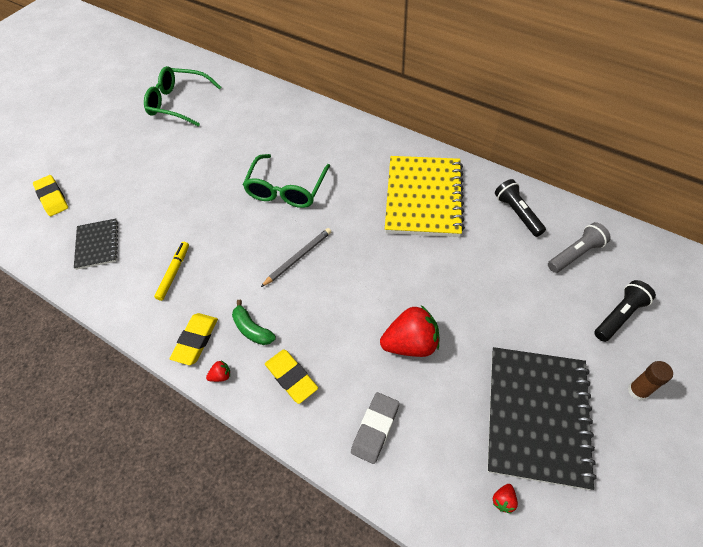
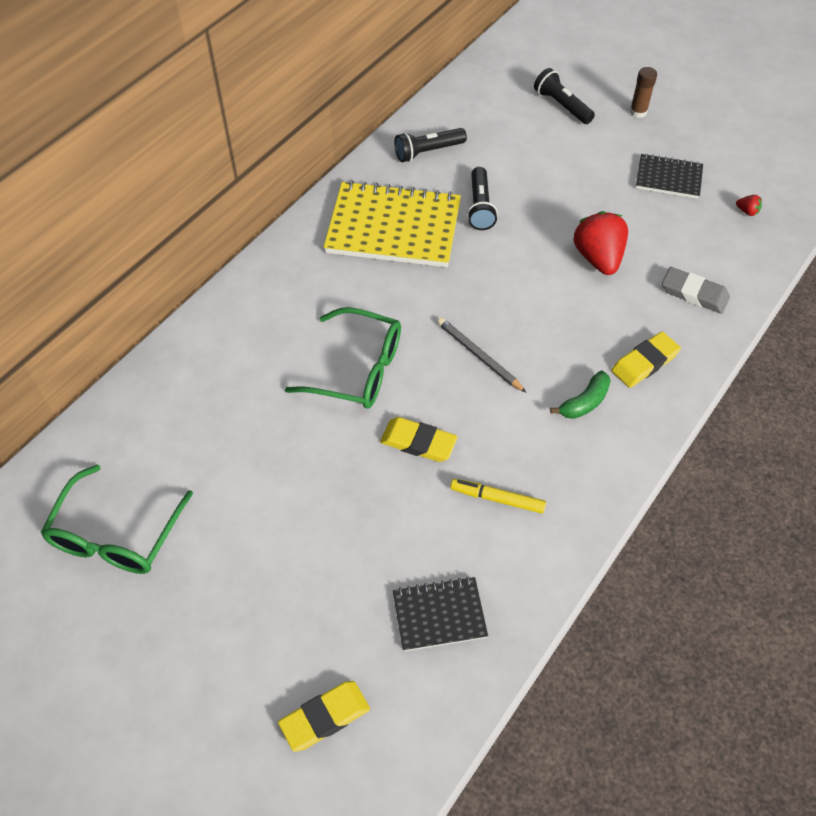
camera: 90 degrees left, 0 degrees up
(196, 340) = (602, 462): yellow eraser -> yellow eraser (418, 442)
(221, 376) = (648, 431): red strawberry -> none
(458, 252) = (480, 207): none -> black flashlight
(537, 416) = (668, 178): black notebook -> black notebook, size x0.53
(575, 254) = (487, 119): grey flashlight -> none

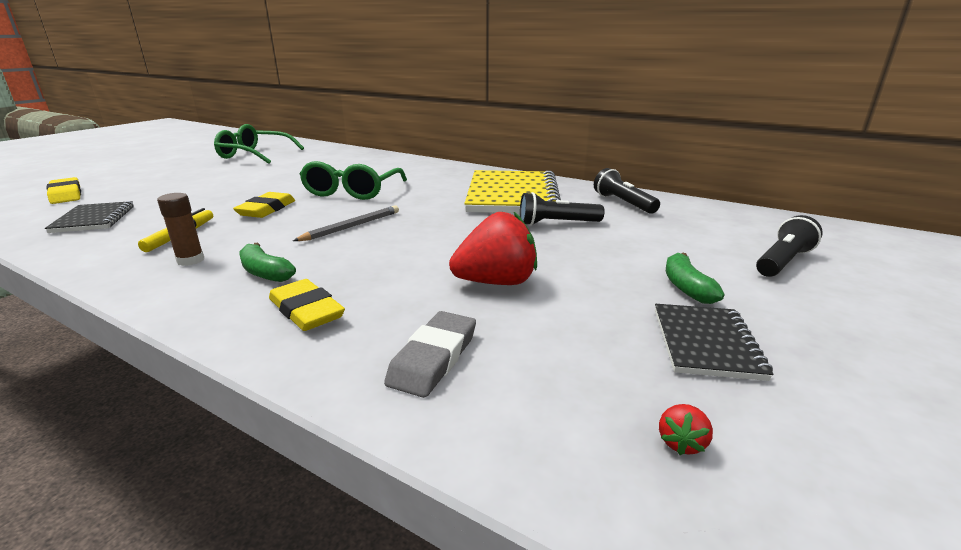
camera: 85 degrees right, 30 degrees down
(602, 164) = (686, 287): none -> green banana
(638, 112) = (851, 318): brown glue stick -> brown glue stick (190, 260)

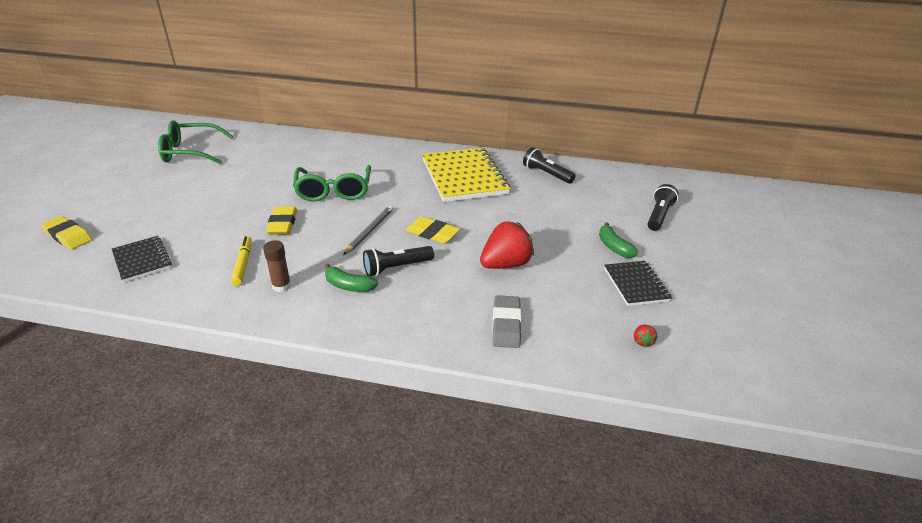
camera: 20 degrees left, 10 degrees up
(306, 310) = (407, 309): yellow eraser -> yellow eraser (432, 233)
(557, 223) = (513, 203): black flashlight -> black flashlight (396, 268)

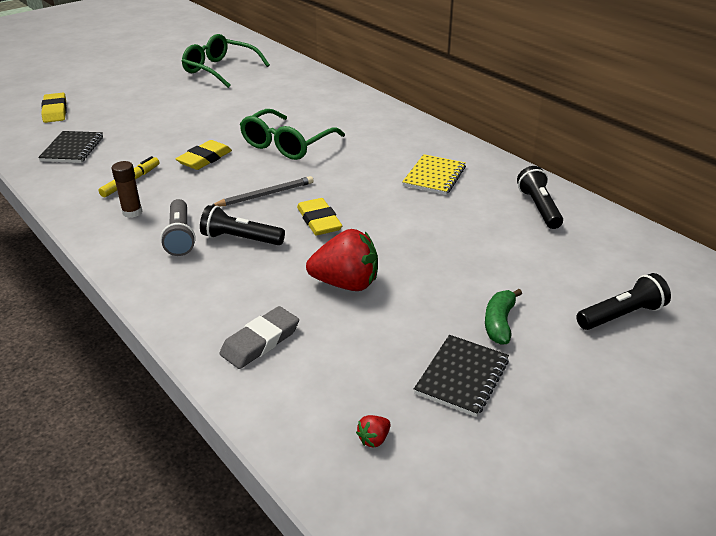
camera: 40 degrees right, 0 degrees up
(349, 286) = (180, 237): green banana -> grey flashlight
(464, 177) = (434, 176): yellow notebook -> yellow notebook, size x0.53

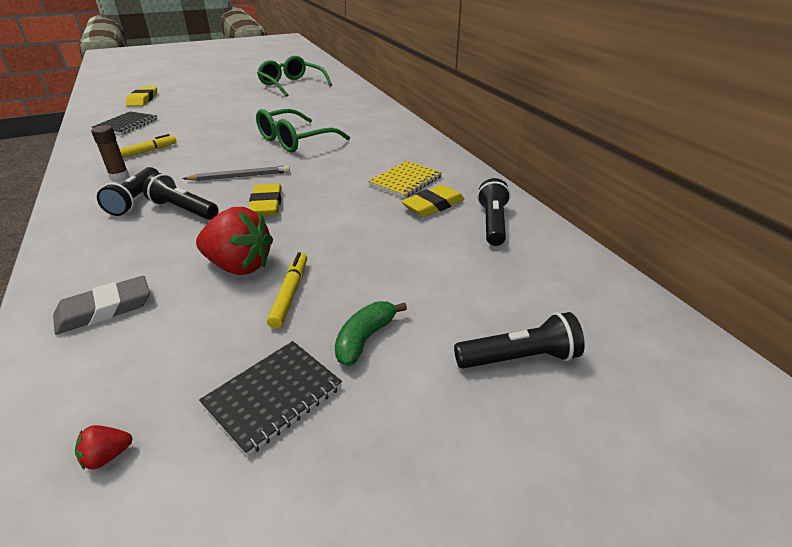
camera: 15 degrees right, 0 degrees up
(180, 237) = (135, 200): grey flashlight -> black flashlight
(205, 159) = (218, 143): yellow eraser -> yellow eraser (433, 205)
(411, 299) = (290, 293): none -> yellow marker

